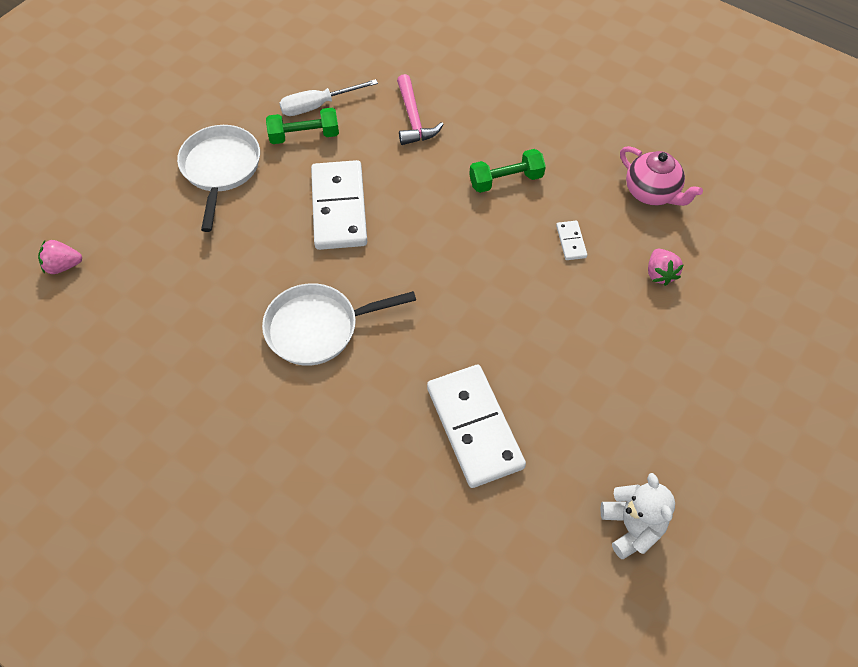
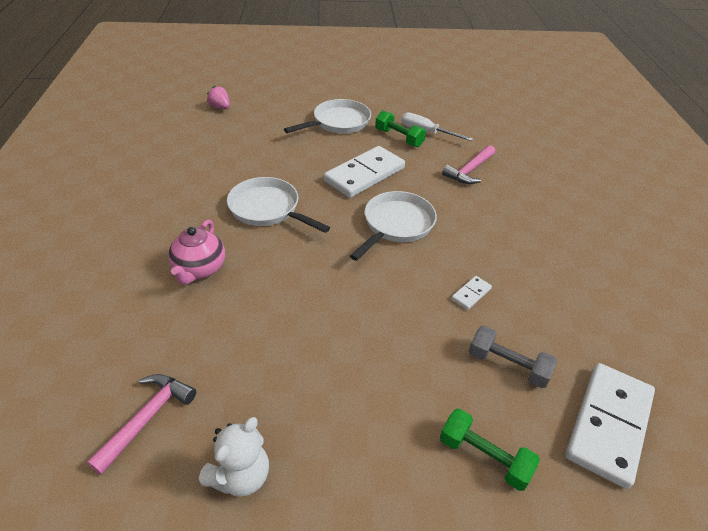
camera: 50 degrees right, 15 degrees down
(439, 234) = (396, 225): none -> white pan
(474, 427) = (256, 321): white domino -> white domino (608, 424)
(506, 180) = (479, 234): green dumbbell -> green dumbbell (484, 457)
(525, 573) = (147, 418): none -> pink hammer
(652, 193) = (577, 319): pink teapot -> pink teapot (199, 269)
(660, 274) = (507, 365): pink strawberry -> grey dumbbell

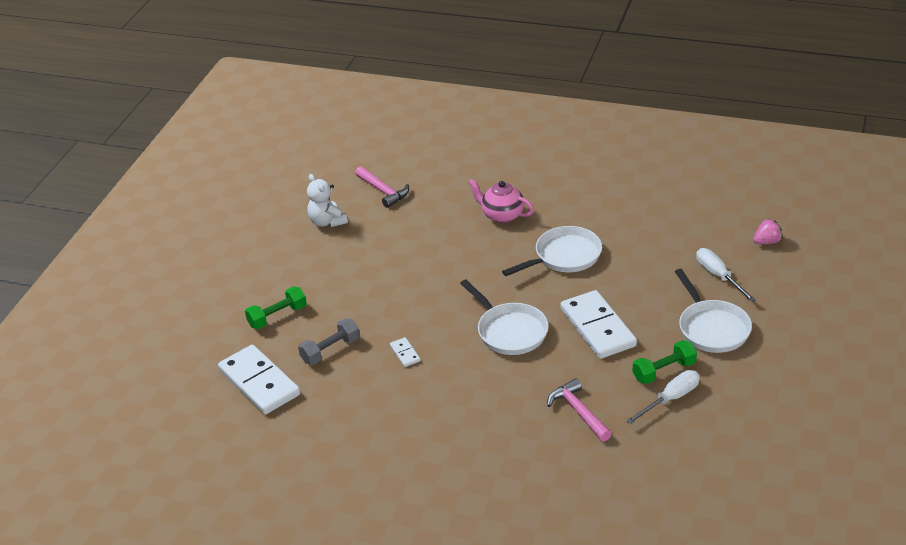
camera: 115 degrees right, 5 degrees down
(272, 124) = (718, 276): none -> white screwdriver

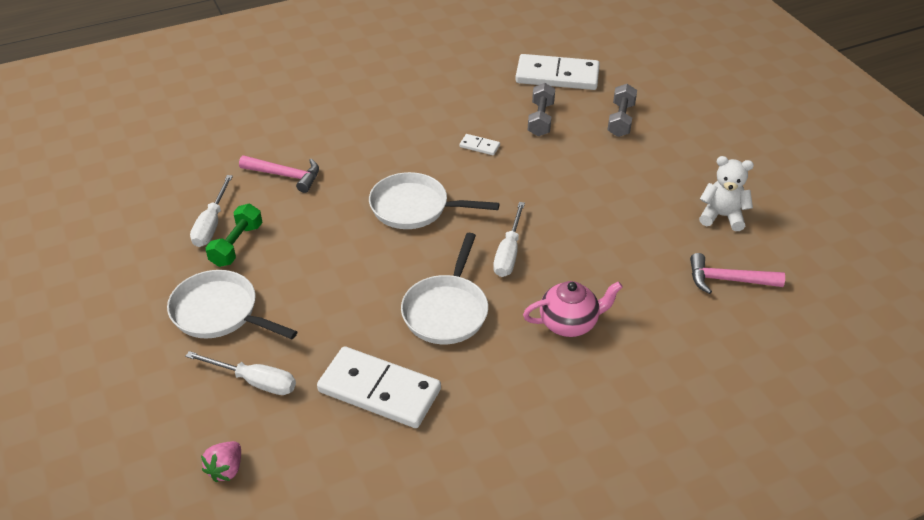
camera: 135 degrees right, 5 degrees up
(277, 316) = (621, 120): green dumbbell -> grey dumbbell
(485, 269) = (508, 253): none -> white screwdriver
(598, 327) = (336, 253): white domino -> white domino (379, 391)

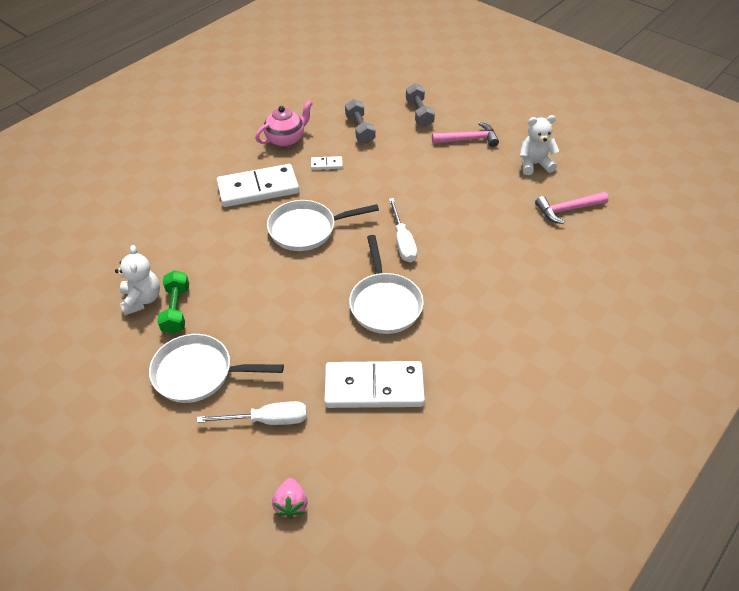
camera: 25 degrees left, 5 degrees up
(211, 224) = (142, 299): white screwdriver -> white teddy bear
(285, 176) = (181, 237): pink hammer -> pink hammer (468, 139)
(557, 76) = (351, 92): white domino -> white domino (258, 189)
(569, 323) = (481, 280): pink teapot -> pink teapot (286, 139)

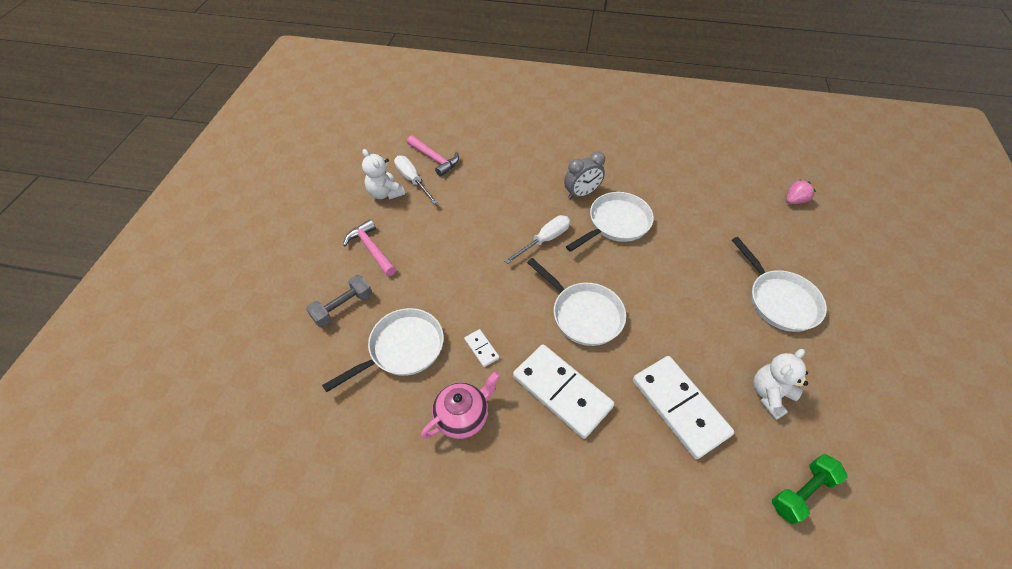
camera: 120 degrees left, 5 degrees up
(176, 310) = (751, 357): green dumbbell -> green dumbbell (802, 492)
(267, 420) = (765, 239): white screwdriver -> white screwdriver (412, 180)
(286, 139) = (462, 416): pink teapot -> pink teapot turned 120 degrees clockwise
(360, 129) = (402, 349): grey dumbbell -> white pan
(374, 387) = (687, 199): white domino -> white domino (679, 407)
(444, 298) = (581, 194): none -> grey clock

